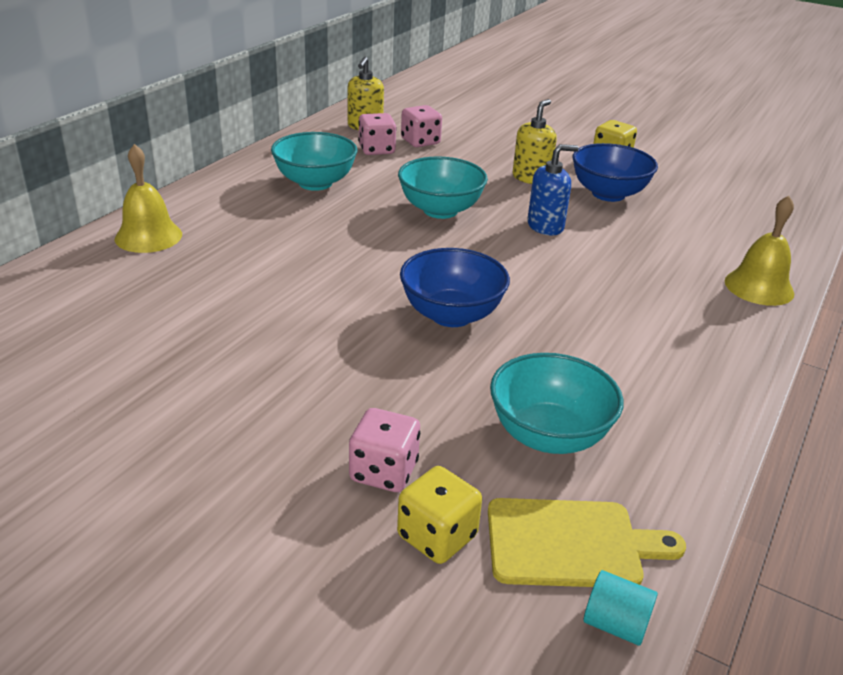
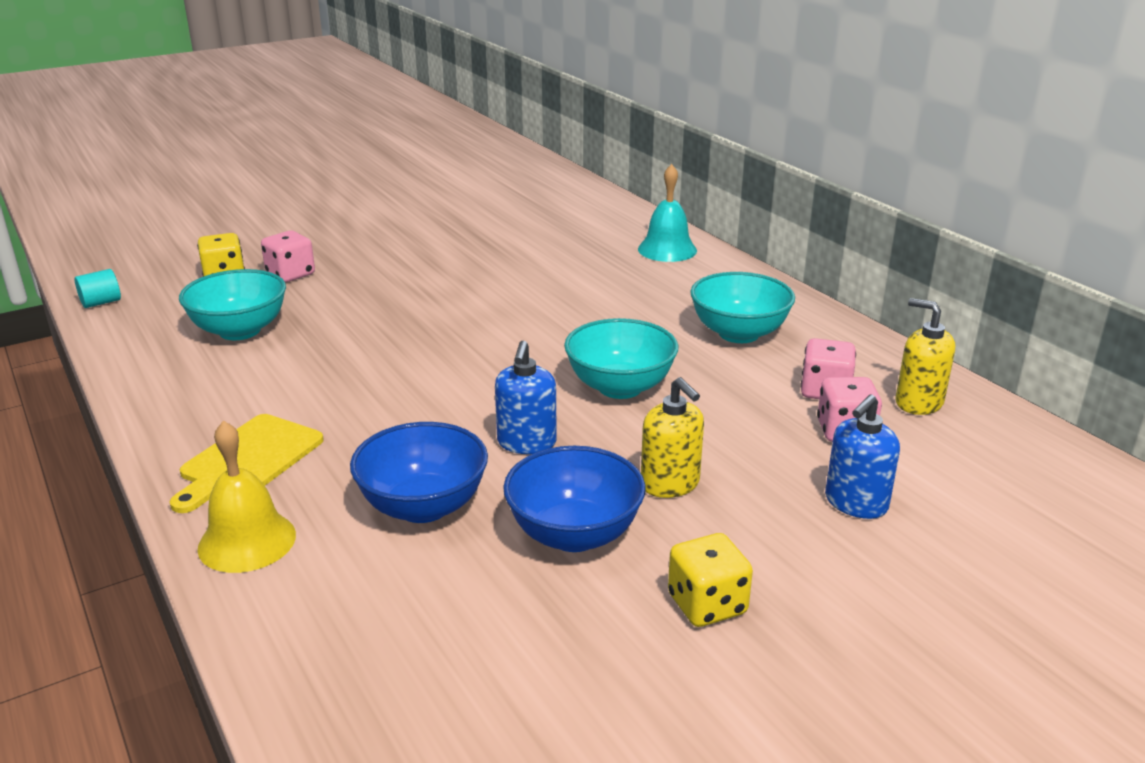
camera: 120 degrees right, 5 degrees down
(148, 236) = (667, 249): yellow bell -> turquoise bell
(451, 315) = (419, 337): blue bowl -> blue bowl (423, 506)
(489, 135) = (855, 503): none -> blue soap dispenser
(570, 543) = (159, 308): yellow cutting board -> yellow cutting board (248, 460)

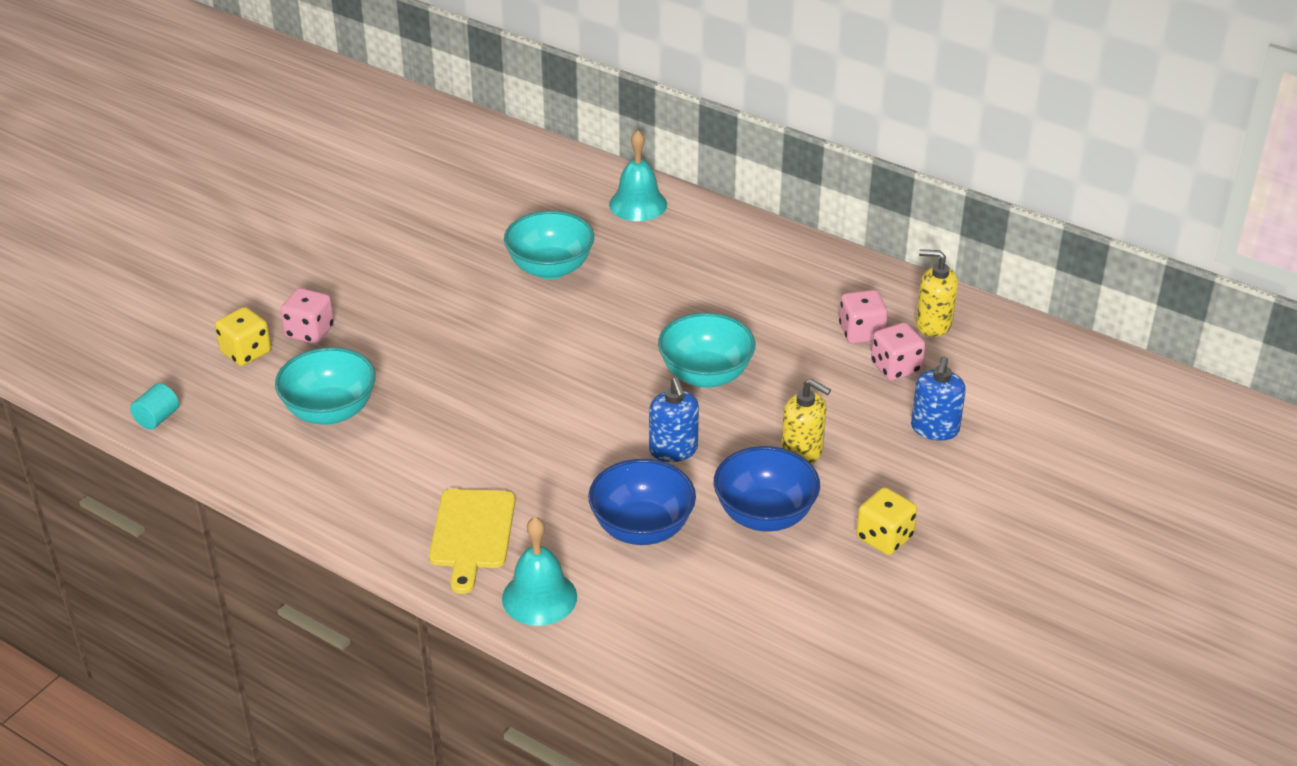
camera: 25 degrees left, 10 degrees up
(247, 541) = (539, 597): yellow bell -> turquoise bell
(738, 333) = (762, 290): turquoise bowl -> turquoise bowl (550, 268)

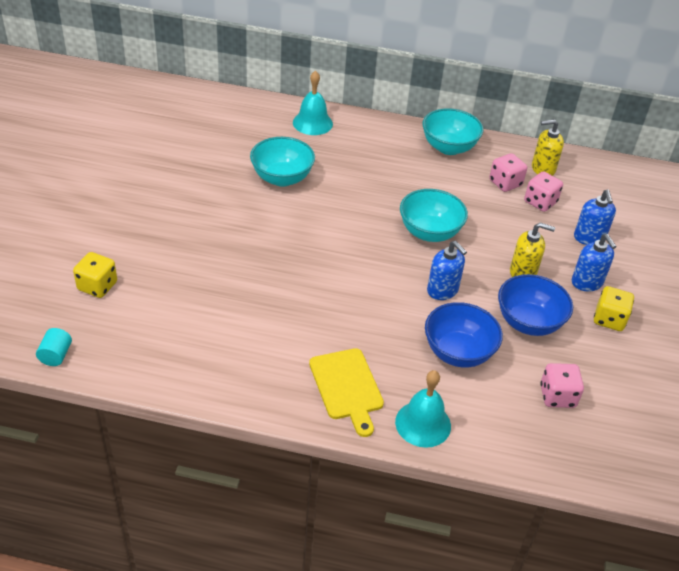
camera: 25 degrees left, 5 degrees up
(309, 332) = (137, 259): pink dice -> pink dice (557, 396)
(330, 411) = (188, 318): turquoise bowl -> turquoise bowl (449, 147)
(887, 485) = (587, 282): none -> blue soap dispenser

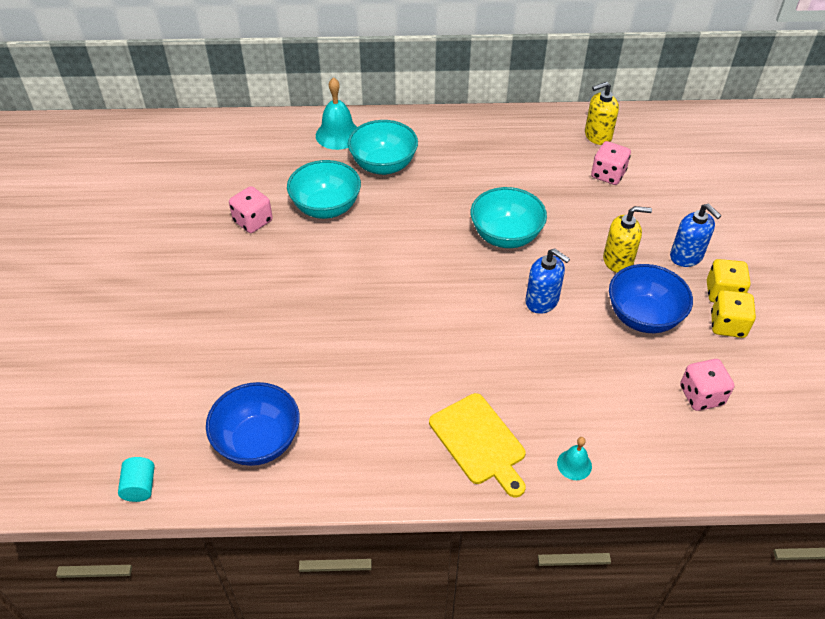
camera: 10 degrees left, 5 degrees up
(97, 286) = (161, 388): yellow dice -> yellow dice (727, 325)
(423, 424) = (574, 464): turquoise bell -> turquoise bell, size x0.55
(449, 147) = (492, 132): turquoise bowl -> turquoise bowl (383, 165)
(458, 352) = (583, 370): blue bowl -> blue bowl (258, 441)
(505, 183) = (565, 161): pink dice -> pink dice (253, 221)
(589, 238) = (671, 204): blue soap dispenser -> none

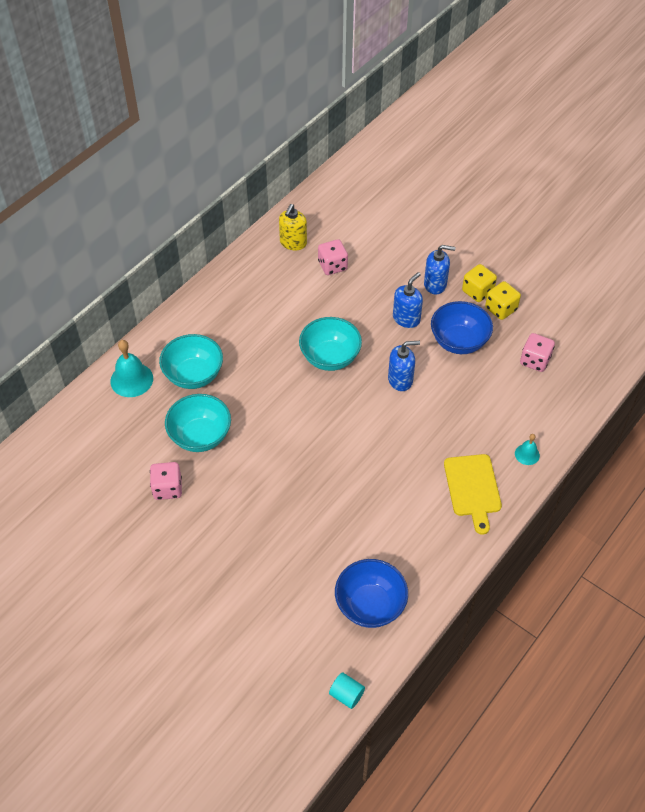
camera: 50 degrees left, 5 degrees up
(479, 442) = (472, 488): yellow cutting board -> yellow cutting board turned 75 degrees clockwise
(618, 261) = (406, 318): yellow soap dispenser -> blue soap dispenser

